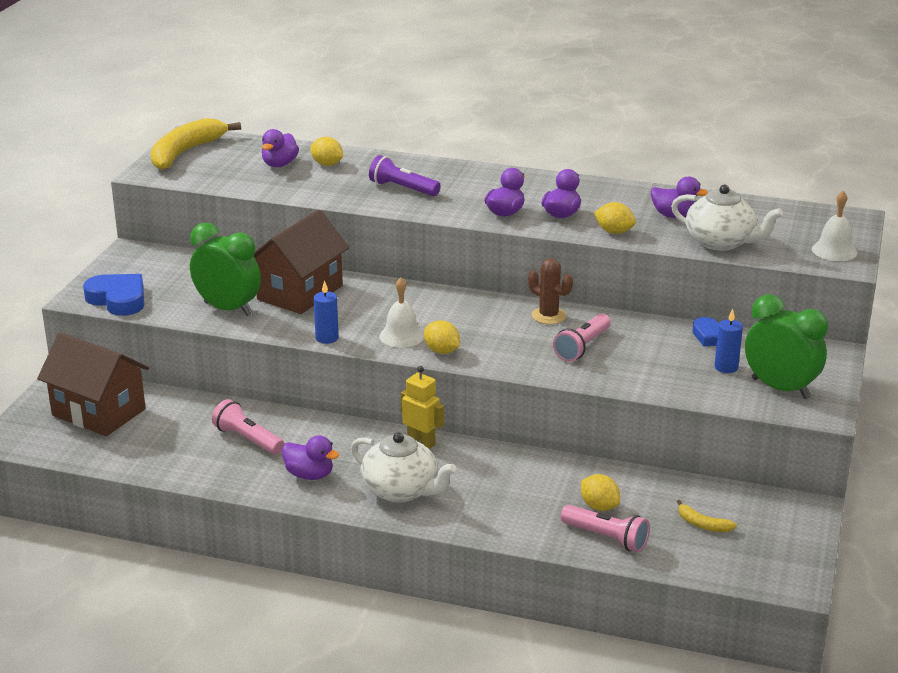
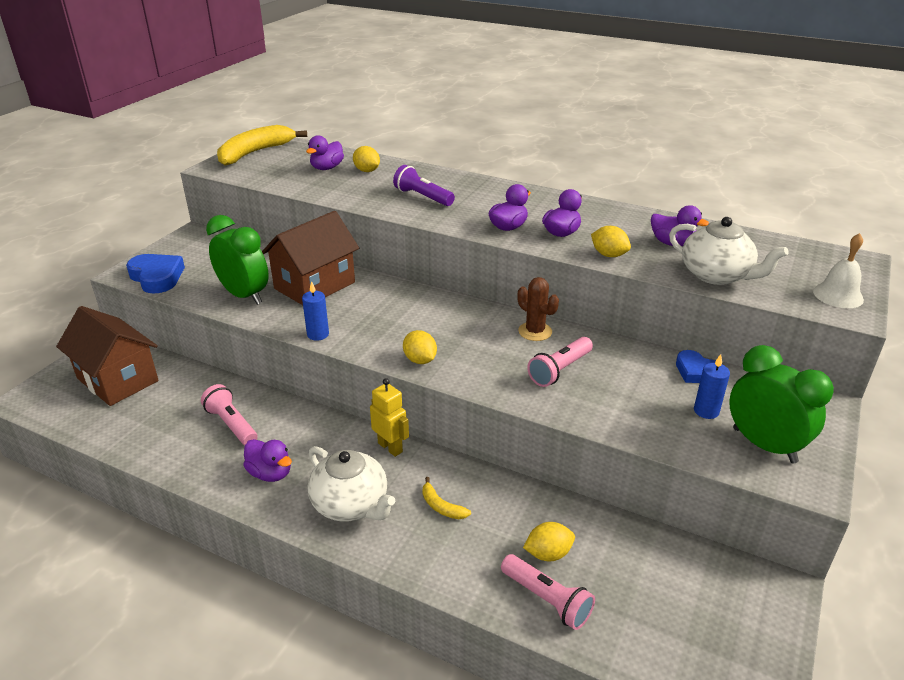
camera: 10 degrees right, 5 degrees up
(401, 336) = (388, 339): white bell -> none
(599, 506) = (548, 553): yellow lemon -> yellow lemon turned 75 degrees counterclockwise
(703, 524) = (658, 596): yellow banana -> yellow banana (441, 506)

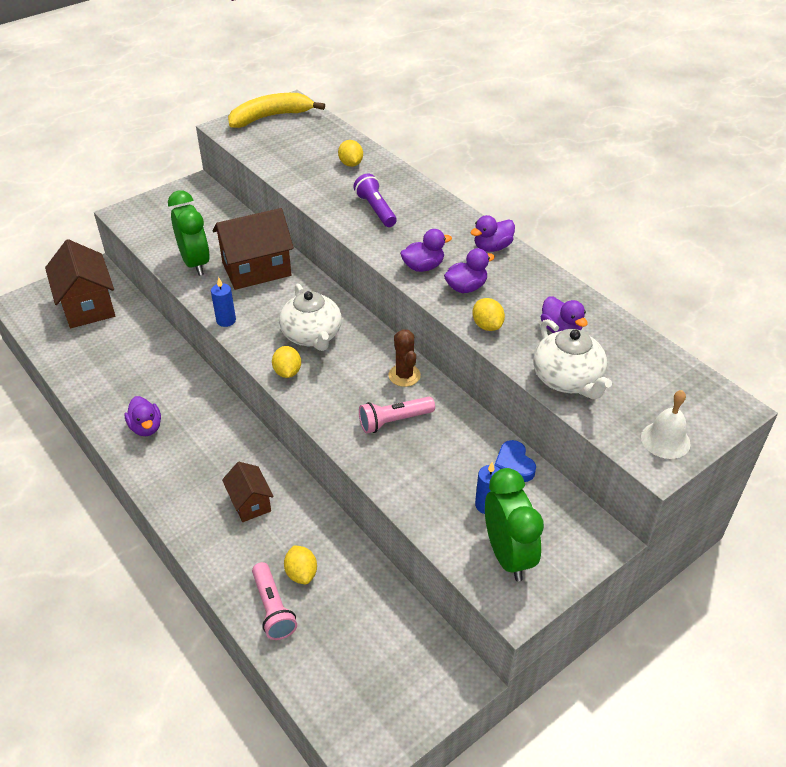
camera: 25 degrees right, 10 degrees up
(157, 277) = (142, 224): blue heart -> none
(232, 424) = (144, 375): pink flashlight -> none
(327, 168) = (318, 151): purple duck -> purple duck (492, 247)
(351, 504) = (186, 475): white teapot -> white teapot (312, 335)
(390, 447) = (247, 437): yellow robot -> none
(441, 506) = (250, 503): yellow banana -> brown house
(548, 553) = (301, 573): yellow lemon -> yellow lemon turned 60 degrees clockwise

